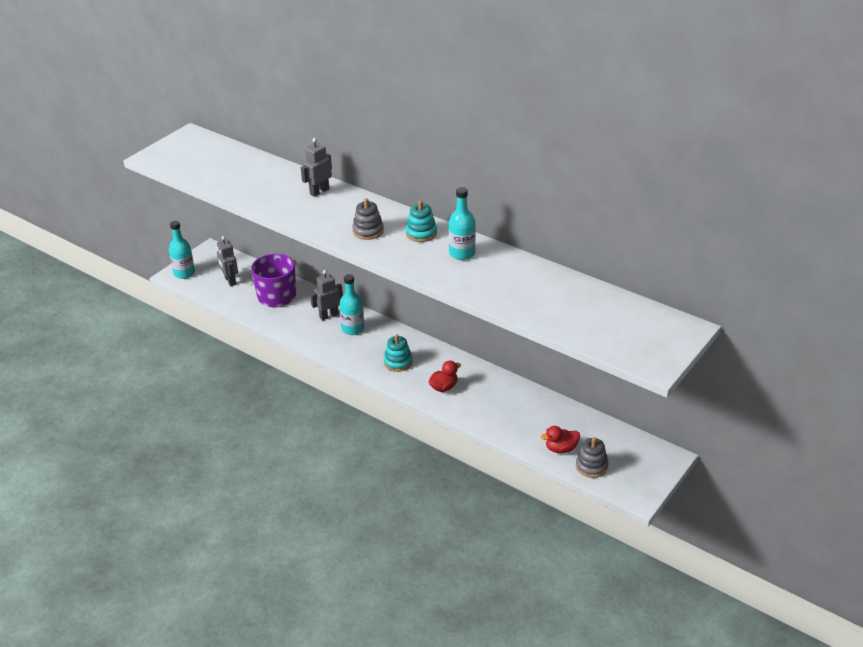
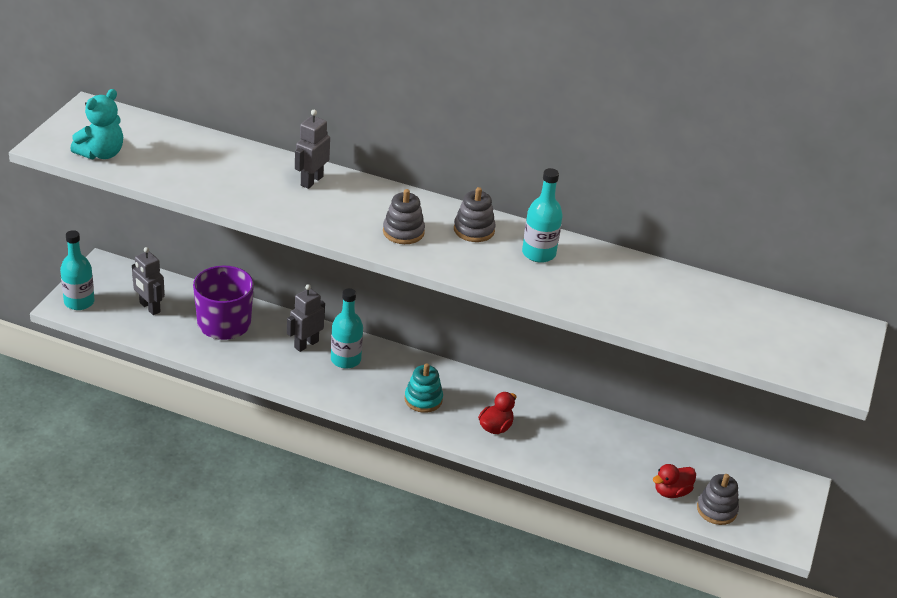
camera: 20 degrees left, 0 degrees up
(183, 165) = (101, 154): none -> turquoise teddy bear
(421, 233) = (474, 230): turquoise stacking toy -> grey stacking toy

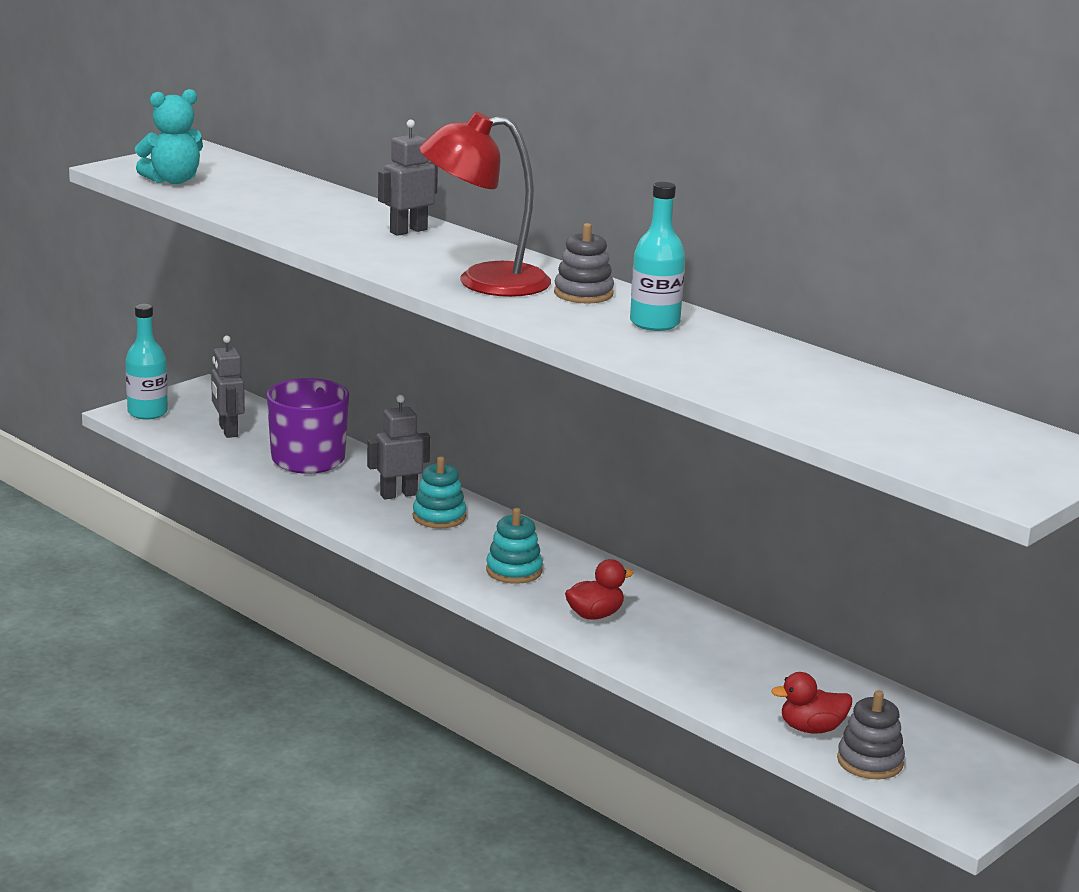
camera: 25 degrees right, 15 degrees down
(345, 360) = (439, 517): turquoise bottle -> turquoise stacking toy
(403, 232) = (484, 282): grey stacking toy -> red lamp

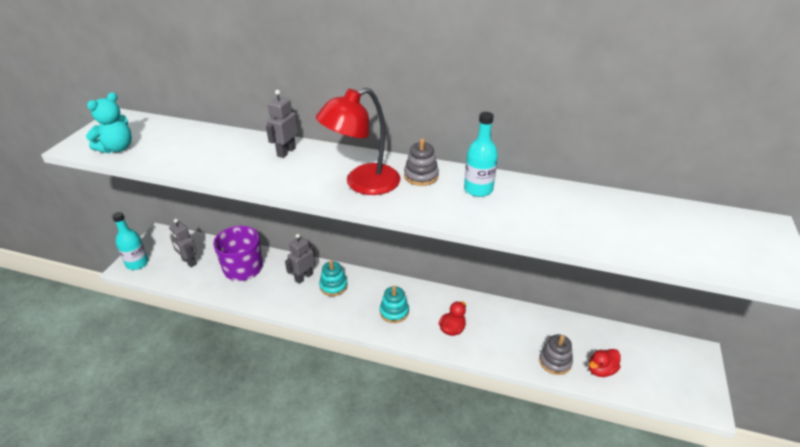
camera: 25 degrees left, 15 degrees up
(870, 762) = (641, 382): grey stacking toy -> grey stacking toy (555, 361)

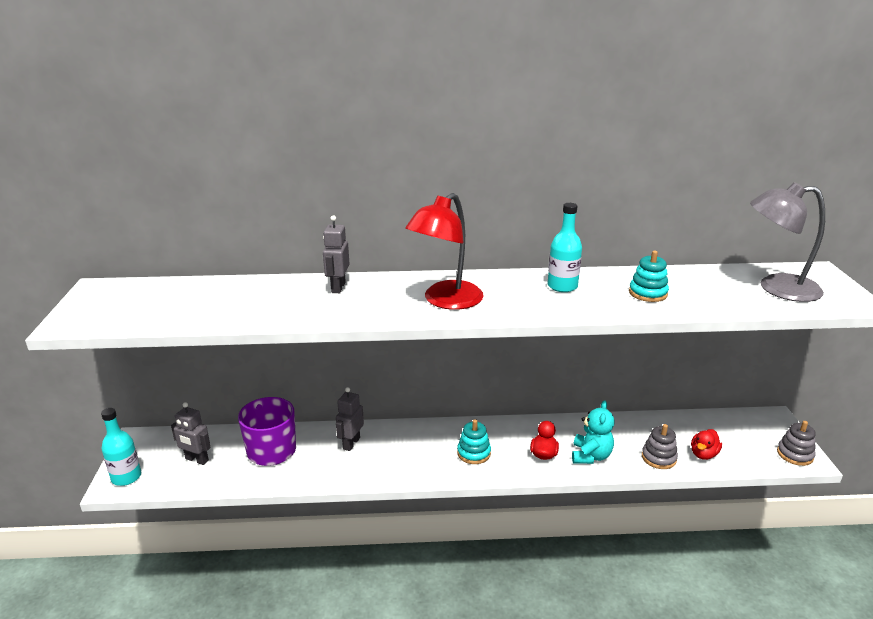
camera: 20 degrees left, 10 degrees down
(117, 148) = (127, 317): turquoise teddy bear -> turquoise teddy bear (590, 456)
(333, 286) = (391, 444): turquoise stacking toy -> turquoise stacking toy (648, 293)
(421, 176) = (498, 285): grey stacking toy -> grey stacking toy (795, 454)
(701, 237) = (777, 288): none -> grey lamp

